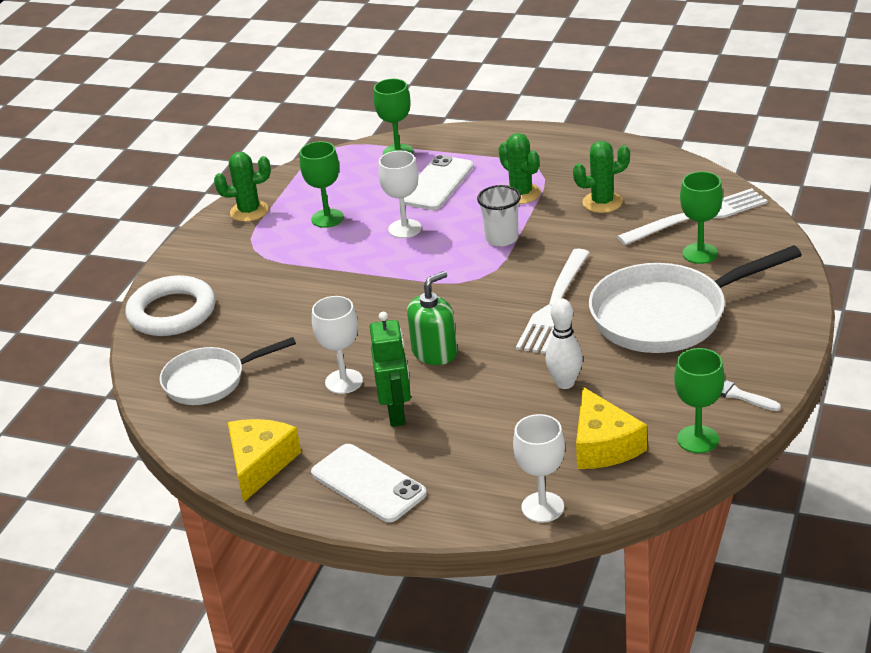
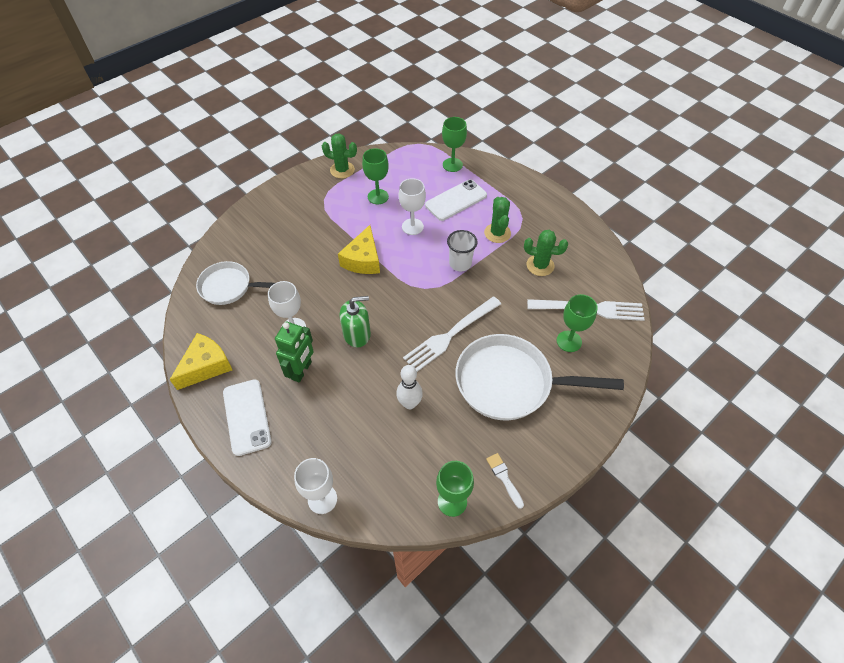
camera: 25 degrees right, 20 degrees up
(172, 312) = (249, 225): white ring -> none
(603, 445) = (393, 470): yellow cheese -> yellow cheese (363, 260)

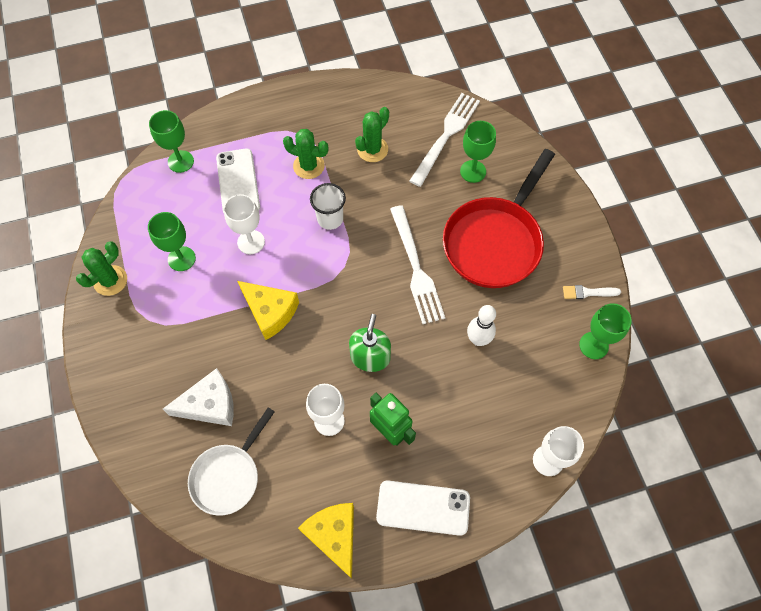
camera: 65 degrees left, 10 degrees up
(277, 256) = (210, 405): none -> white cheese
(510, 383) = (495, 242): white pan -> red pan

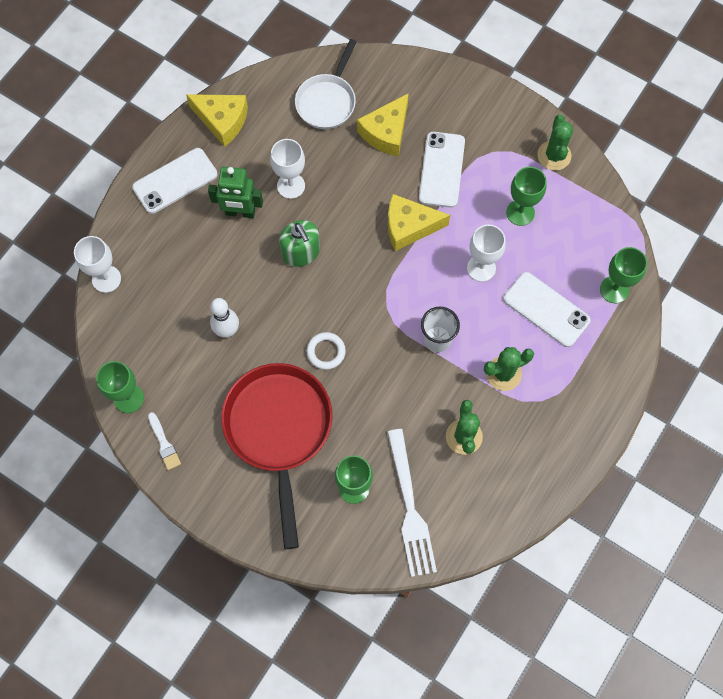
camera: 140 degrees right, 5 degrees up
(201, 337) = (441, 170): none -> white phone
(210, 405) = (386, 132): white cheese -> yellow cheese
(228, 476) = (327, 101): white pan -> white pan turned 150 degrees counterclockwise
(416, 268) = (326, 352): white fork -> white ring
(587, 292) = (164, 444): white brush -> white brush turned 105 degrees clockwise

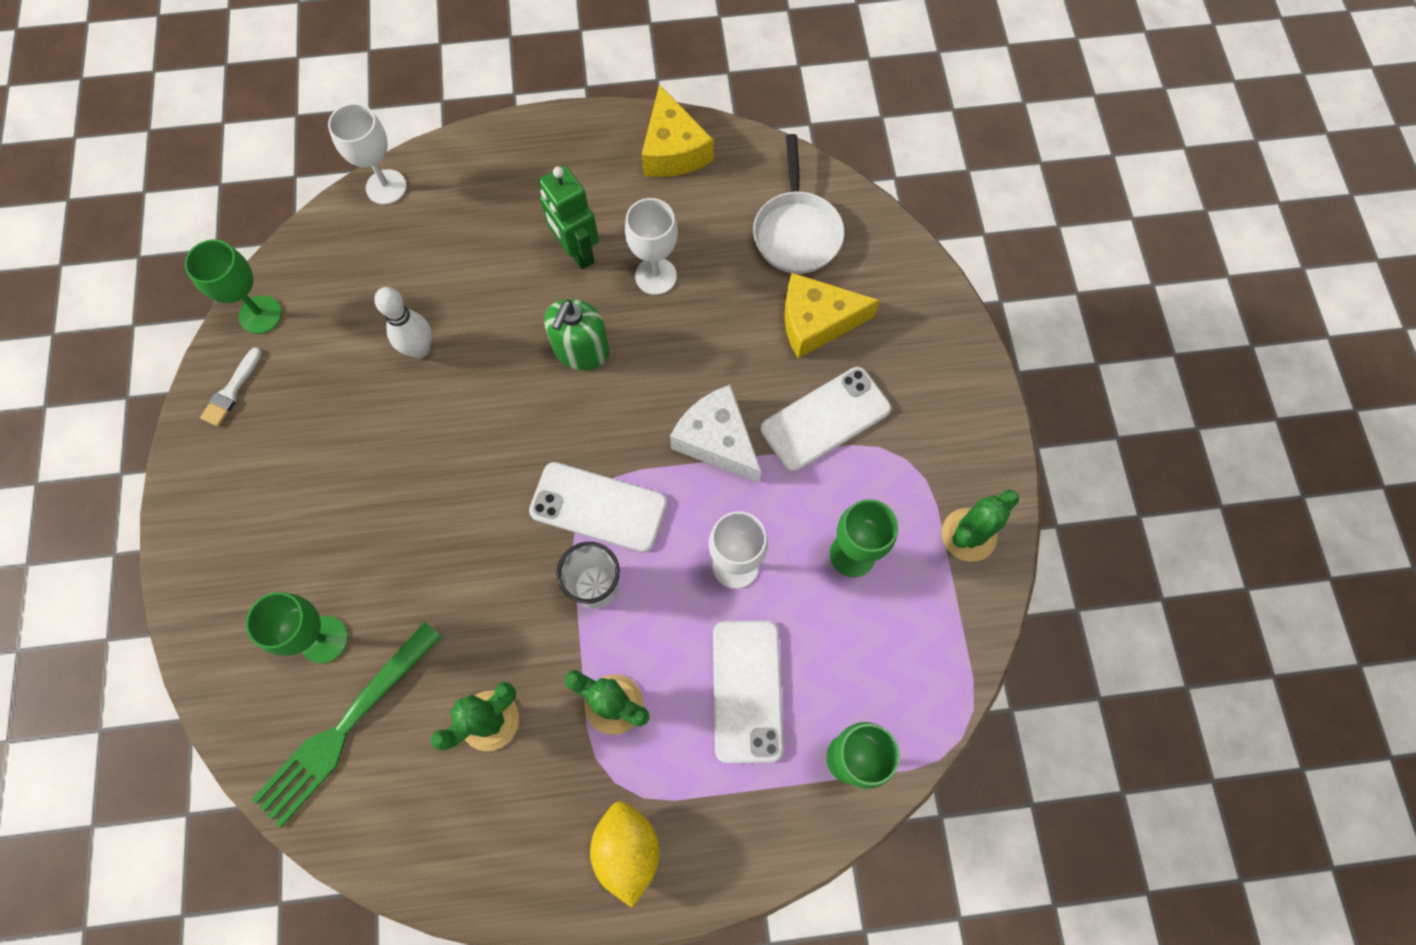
camera: 50 degrees right, 0 degrees up
(175, 181) = (558, 161): white phone -> white phone (598, 507)
(279, 430) = (337, 497): red pan -> none
(326, 352) = (477, 473): white ring -> none
(327, 101) = (796, 232): white pan -> white pan turned 75 degrees counterclockwise
(409, 226) = (717, 440): yellow cheese -> white cheese
(410, 508) = (344, 728): white fork -> green fork
(577, 418) = (627, 849): none -> yellow lemon

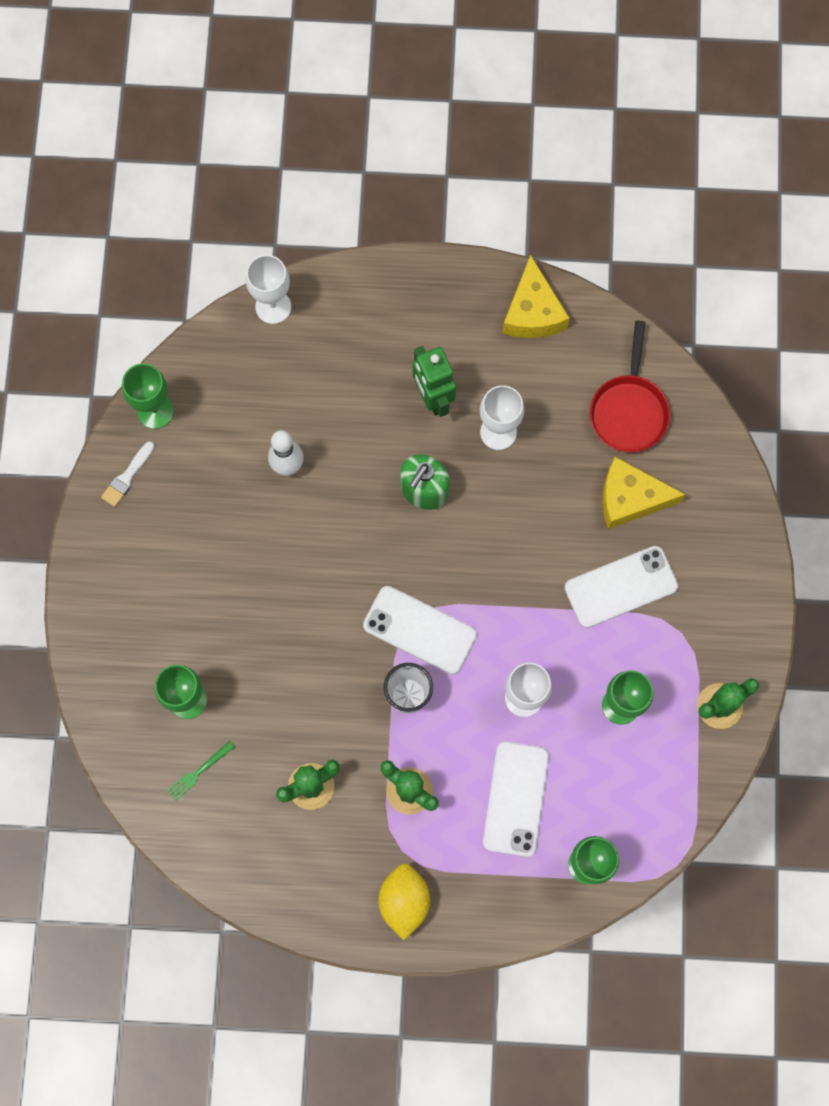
camera: 10 degrees right, 5 degrees up
(344, 728) = (198, 772): green fork -> green fork, size x0.44
(717, 440) = (526, 590): white cheese -> none
(796, 232) = (629, 411): white pan -> red pan

